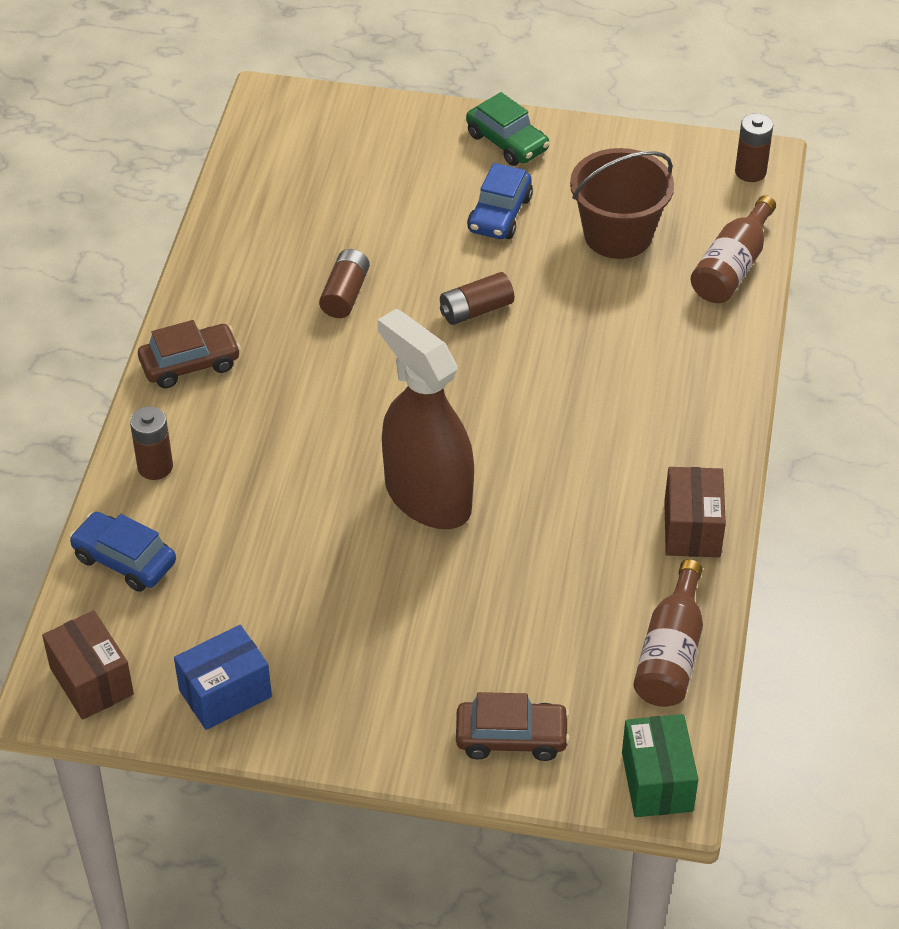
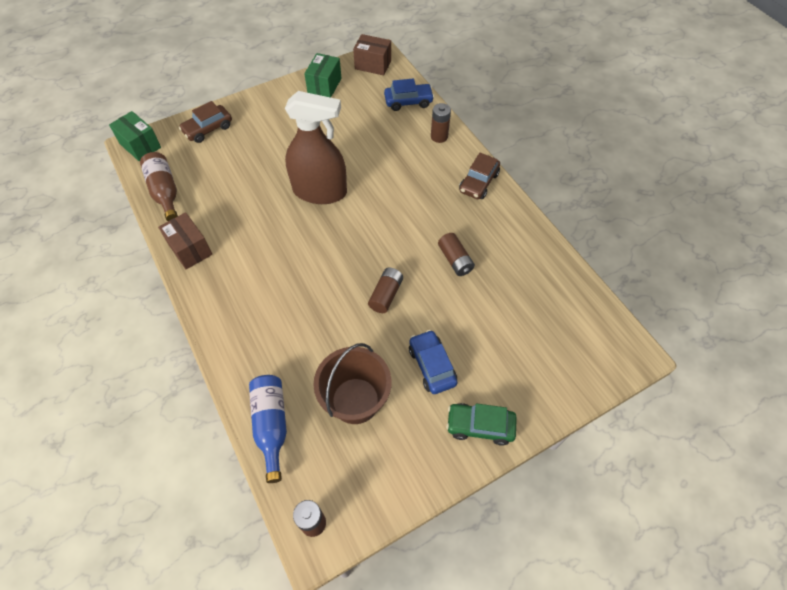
camera: 140 degrees right, 10 degrees up
(225, 693) = (324, 86): blue box -> green box
(732, 267) = (271, 425): brown bottle -> blue bottle

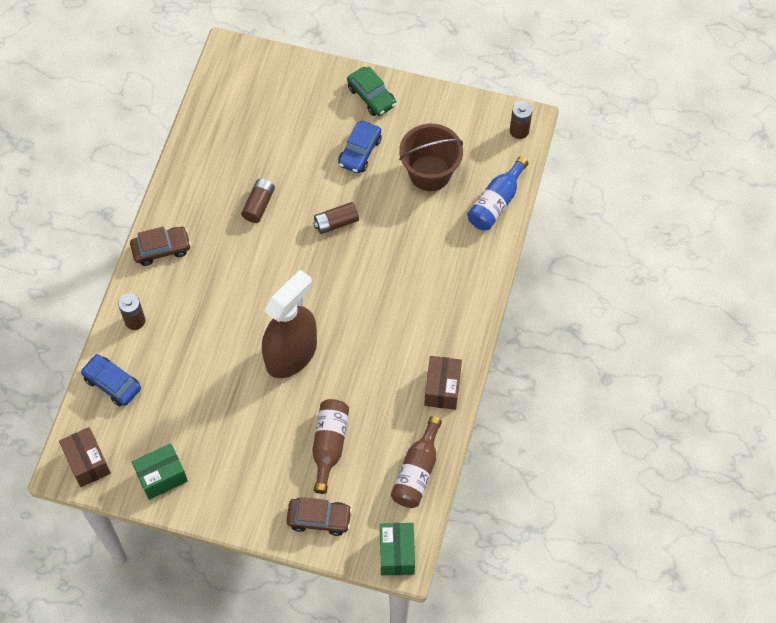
camera: 135 degrees left, 5 degrees up
(239, 164) = (329, 445): none -> brown bottle
(320, 191) = (291, 354): brown spray bottle -> brown spray bottle turned 75 degrees clockwise

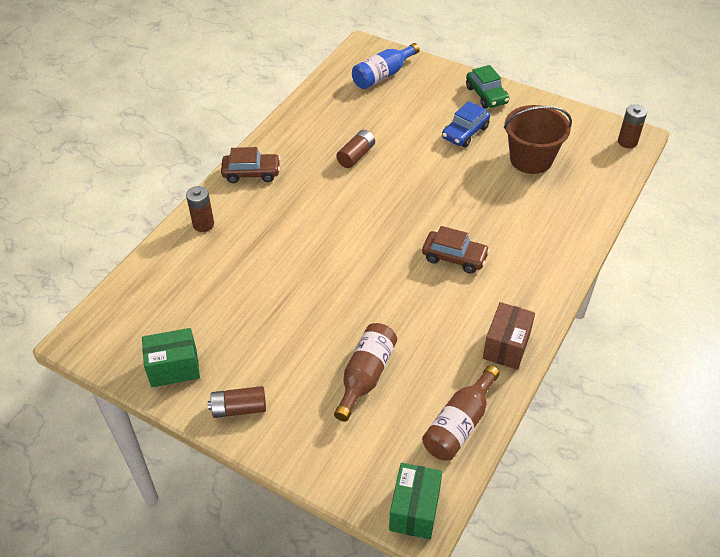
camera: 15 degrees right, 15 degrees down
(87, 462) = (103, 338): brown box -> none
(112, 383) = (159, 272): blue car -> none
(291, 354) = (350, 282): brown spray bottle -> none
(319, 519) = (332, 449): brown car -> brown car (454, 257)
(336, 223) = (427, 182): brown battery -> brown battery (239, 408)
(496, 202) = (595, 193): blue bottle -> blue bottle (383, 75)

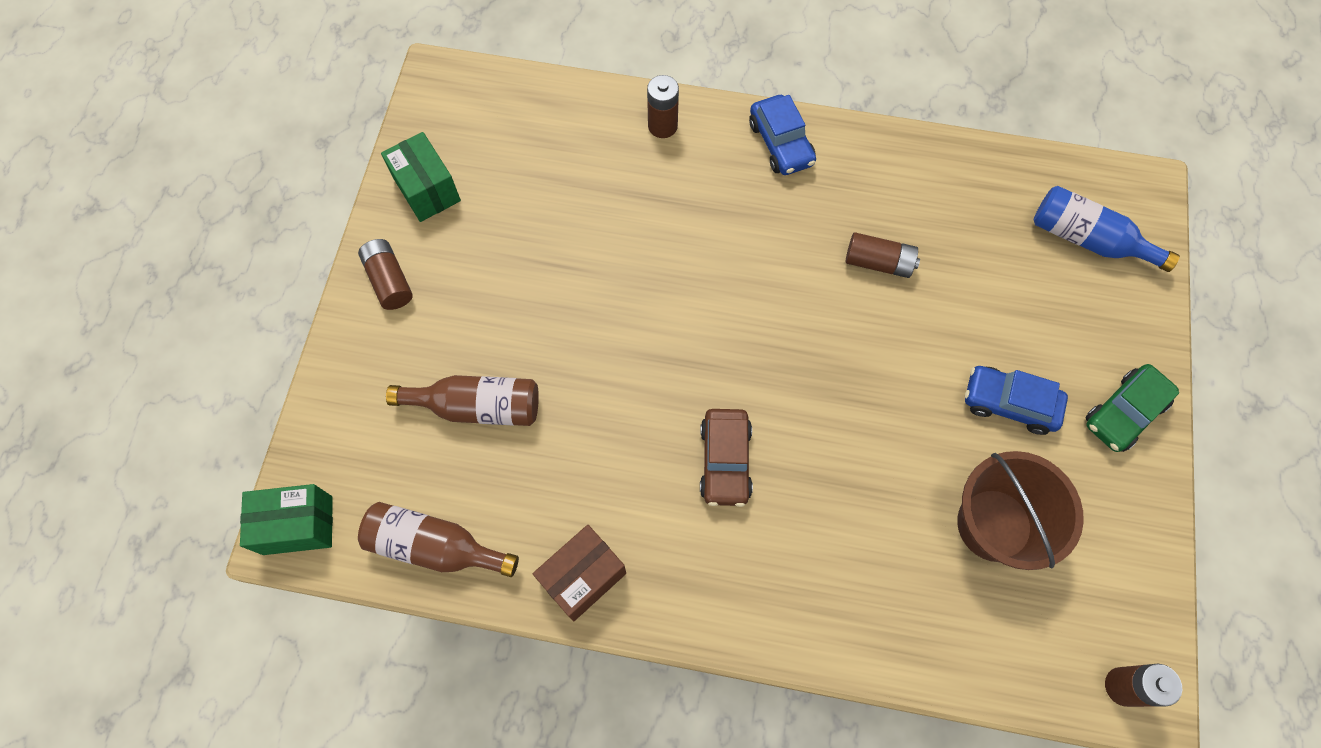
camera: 70 degrees right, 20 degrees up
(251, 173) = (780, 143): brown car -> blue car
(506, 346) = (582, 577): brown box -> brown box turned 45 degrees counterclockwise

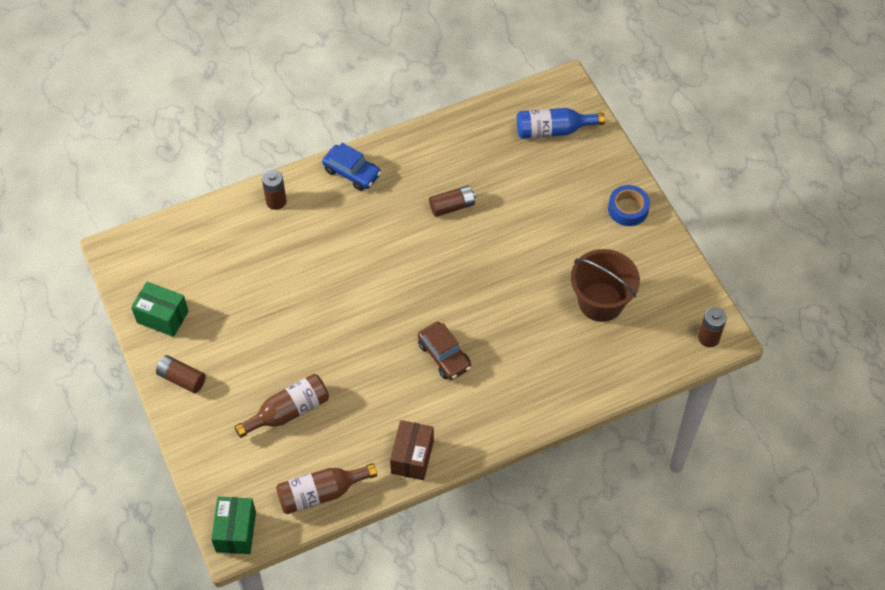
camera: 35 degrees left, 10 degrees down
(298, 525) = (236, 531): green box -> green box turned 45 degrees counterclockwise
(1009, 403) = (569, 238): blue car -> none
(1123, 413) = (628, 209): green car -> blue tape

